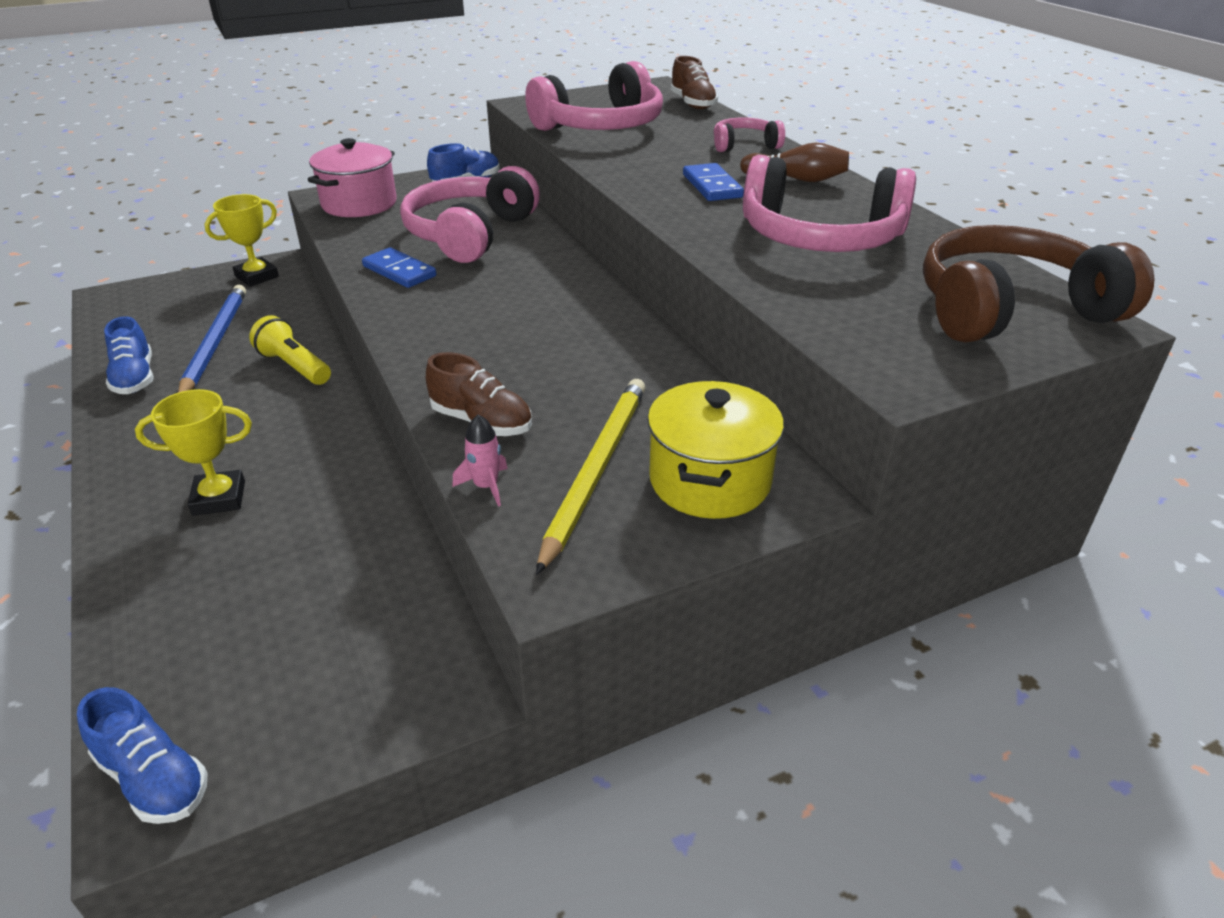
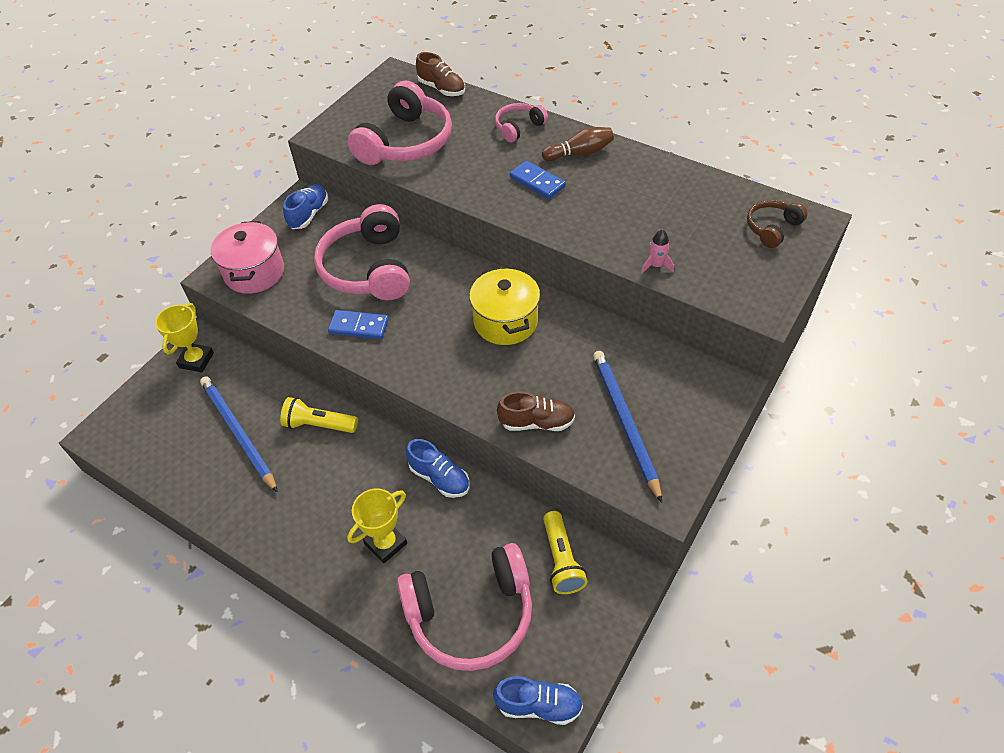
camera: 30 degrees left, 15 degrees up
(135, 378) = (217, 491): blue shoe -> blue shoe (439, 478)
(388, 621) = (561, 560): none -> yellow flashlight
(486, 486) = (582, 464): pink rocket -> pink rocket (656, 265)
(596, 470) = (625, 422): yellow pencil -> blue pencil
(710, 481) = (683, 399): yellow pot -> yellow pot (505, 321)
(820, 237) = (638, 207): pink headphones -> pink headphones (471, 614)
(1010, 310) = (772, 228): brown headphones -> brown headphones, size x0.51

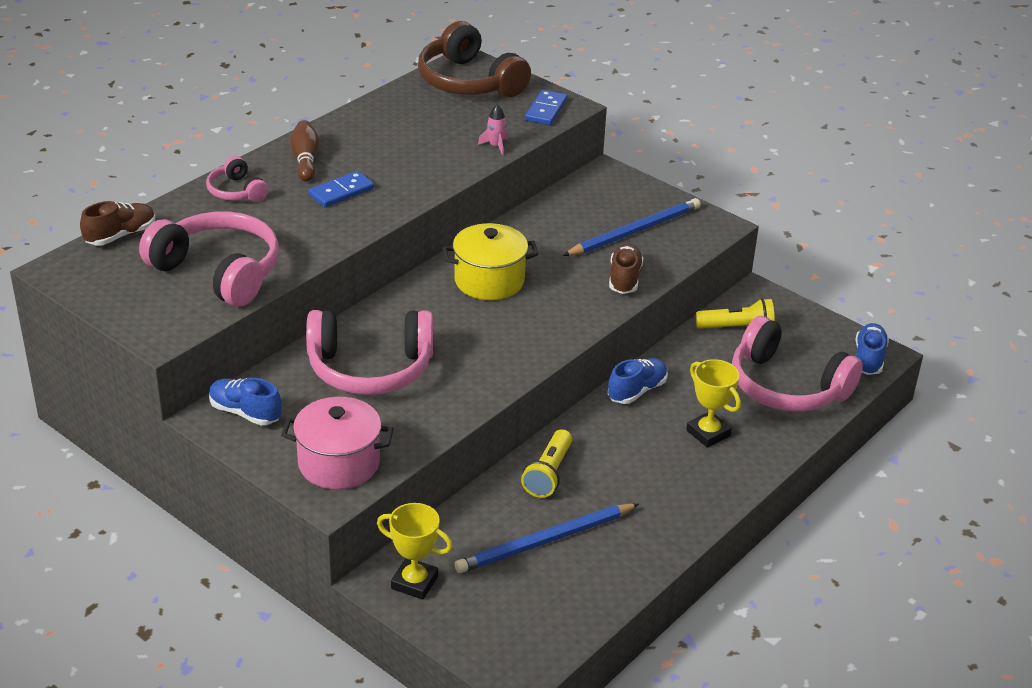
camera: 85 degrees left, 15 degrees down
(359, 326) = (463, 381): blue domino -> blue domino (545, 110)
(471, 614) = (786, 386): pink headphones -> pink headphones turned 135 degrees clockwise
(625, 422) = (634, 231): blue pencil -> blue pencil turned 150 degrees clockwise
(772, 228) = (469, 82): brown headphones -> brown headphones, size x1.98

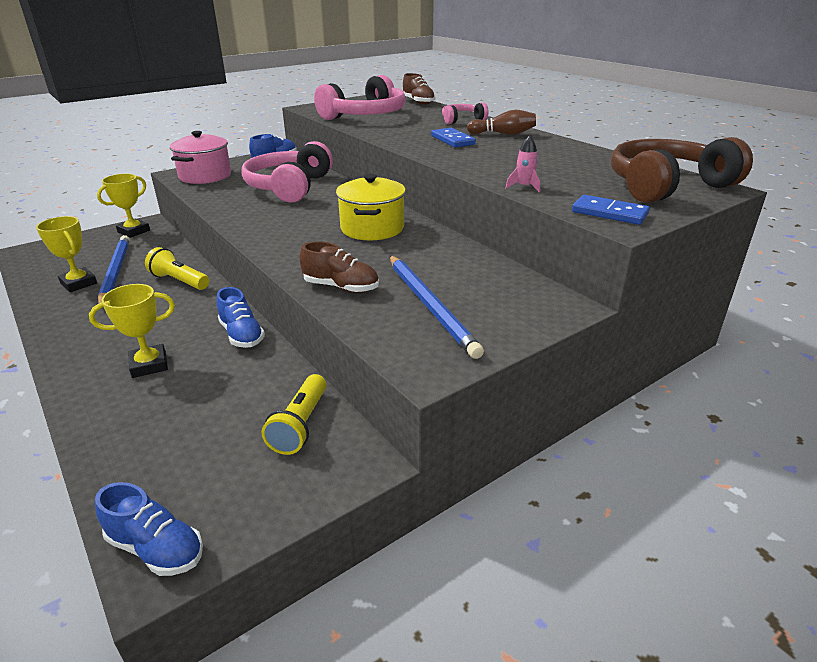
camera: 105 degrees right, 5 degrees down
(585, 561) = (79, 283): none -> yellow trophy
(786, 386) = (169, 440): pink headphones -> none

